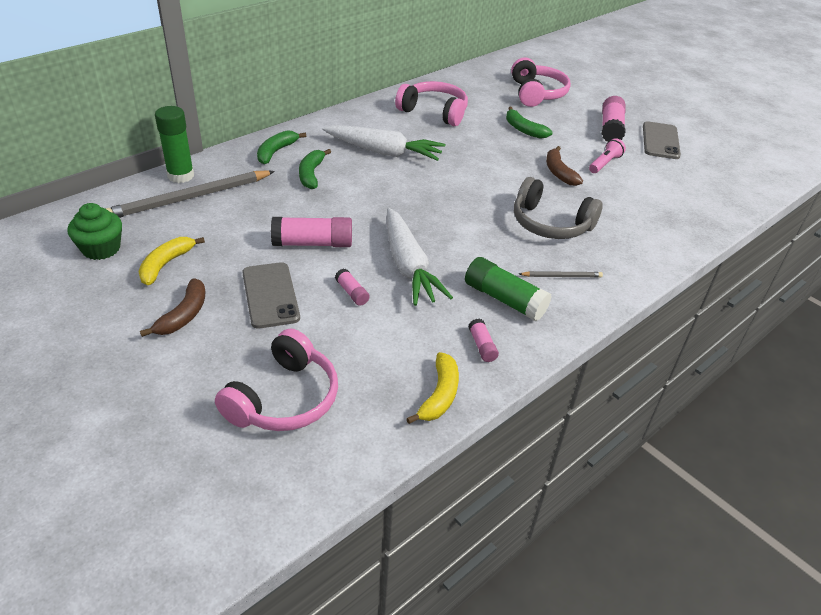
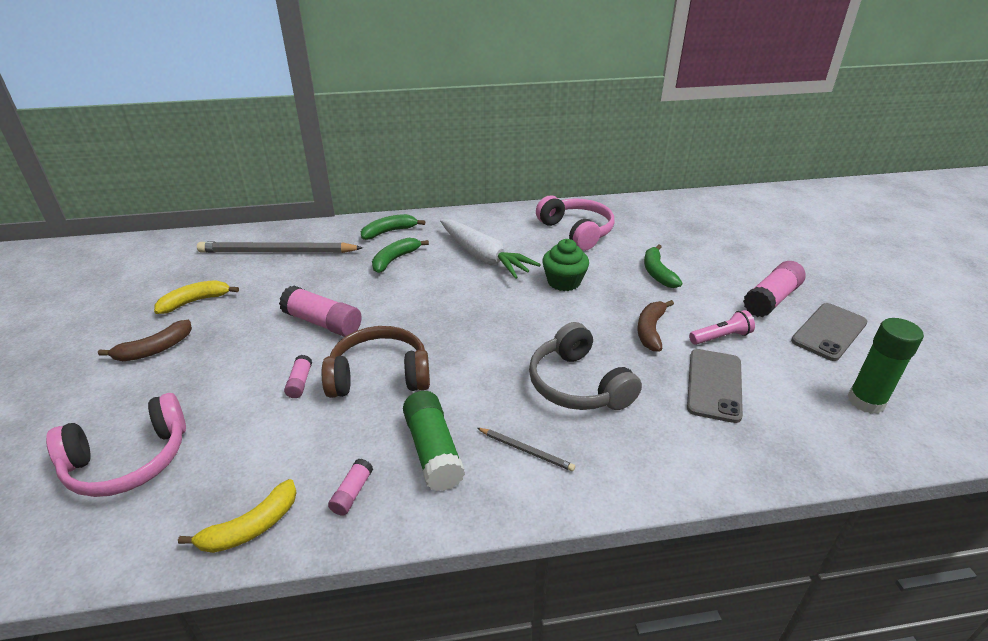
camera: 35 degrees right, 5 degrees down
(101, 249) = (170, 273): green cupcake -> green cupcake (564, 282)
(181, 176) = (293, 232): green glue stick -> green glue stick (866, 401)
(270, 295) = (234, 358): grey phone -> grey phone (714, 385)
(408, 266) = (379, 375): white carrot -> brown headphones
(536, 93) = (714, 239): pink headphones -> none

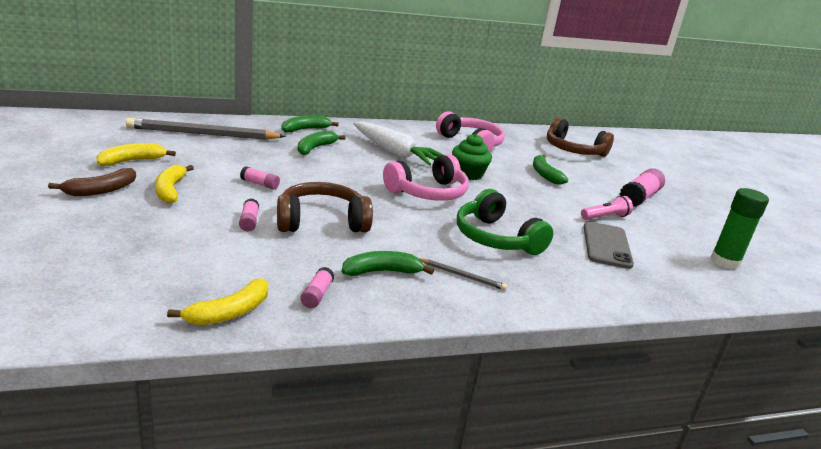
camera: 10 degrees left, 10 degrees down
(128, 460) = (97, 263): pink headphones -> pink headphones (428, 192)
(226, 342) = (170, 190): none -> yellow banana
(323, 323) = (260, 184): pink glue stick -> pink glue stick, size x0.51
(433, 450) = (382, 272): green glue stick -> green banana
(578, 385) = (496, 238): grey headphones -> green headphones
(651, 330) = (548, 209): brown banana -> none
(701, 228) = (573, 150): none -> brown headphones
(829, 332) = (688, 220): grey phone -> none

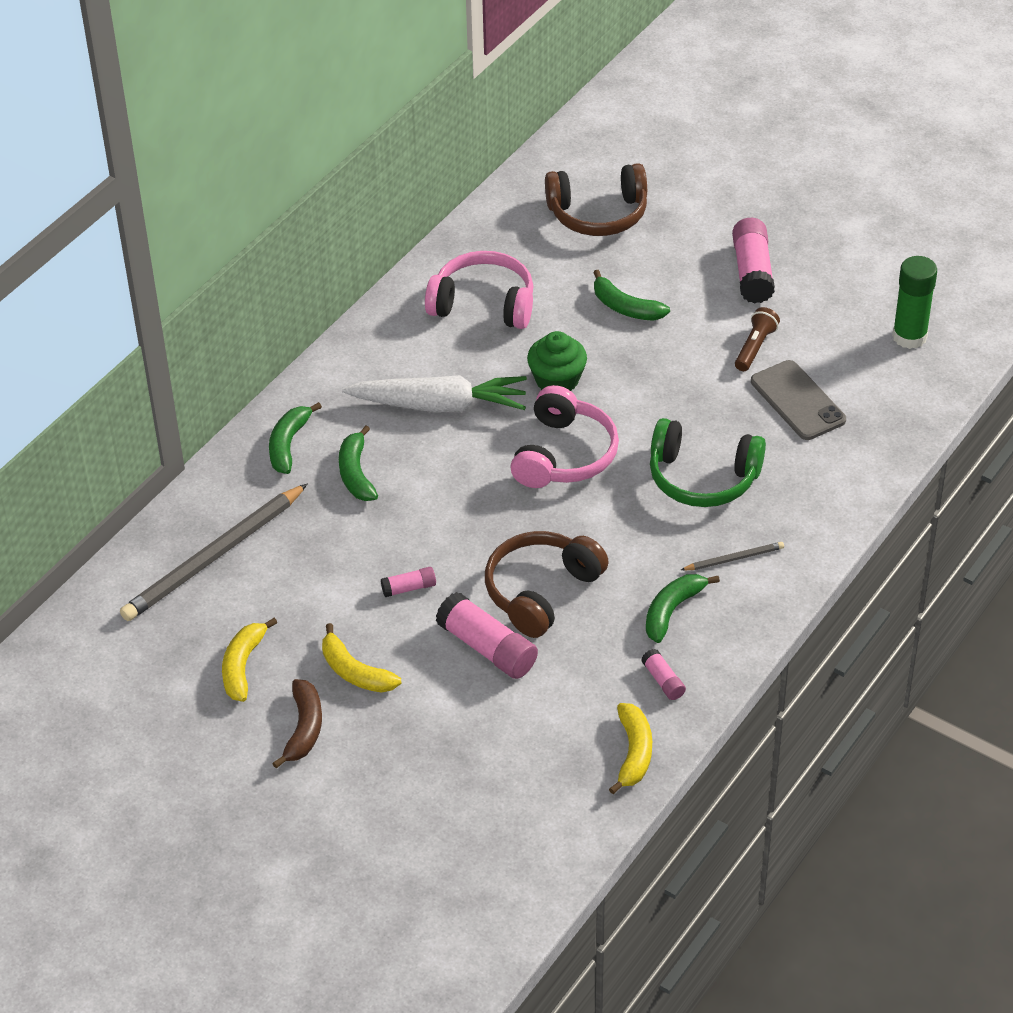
camera: 35 degrees left, 20 degrees up
(249, 221) = (487, 648): pink glue stick -> pink glue stick, size x1.96
(605, 217) = (755, 347): pink flashlight -> brown flashlight

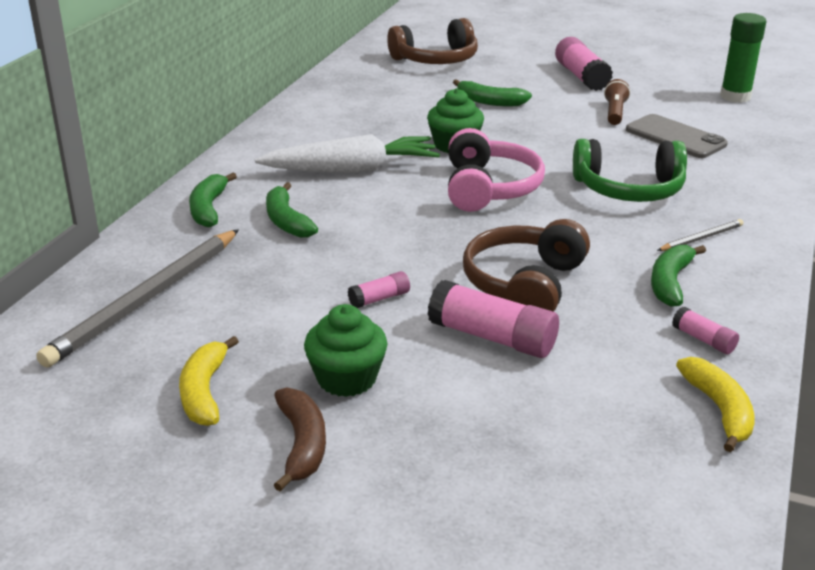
camera: 15 degrees left, 15 degrees down
(355, 671) = (346, 379): yellow banana -> green cupcake
(483, 304) = (364, 110): pink headphones -> none

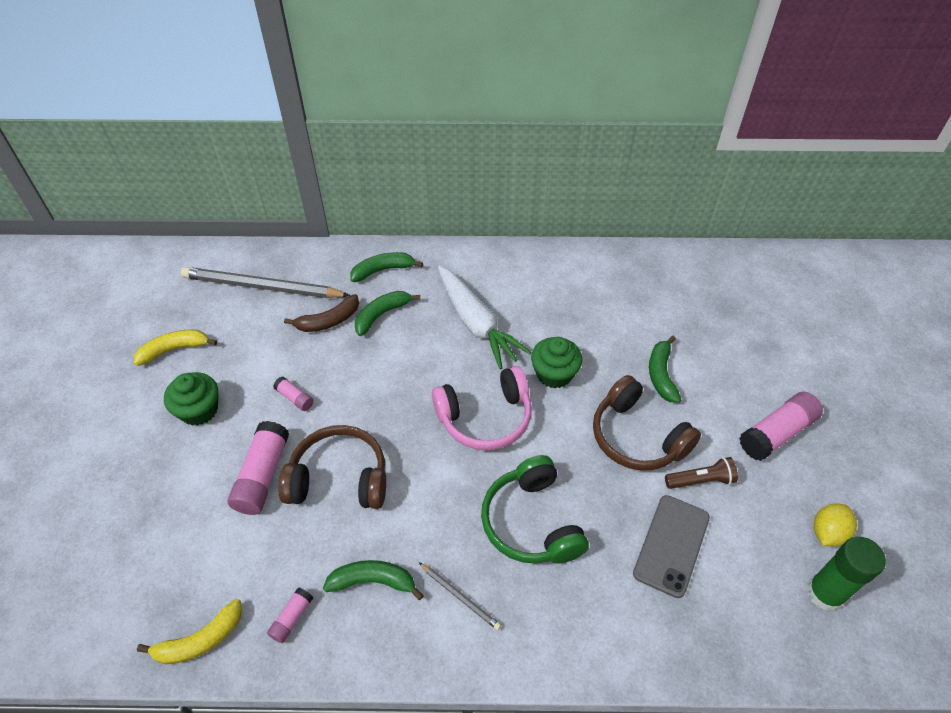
camera: 70 degrees right, 20 degrees up
(302, 445) = (132, 410): brown banana -> brown banana (328, 321)
(436, 60) = (733, 310): brown headphones -> brown headphones (637, 437)
(683, 83) = (827, 533): none -> yellow lemon

